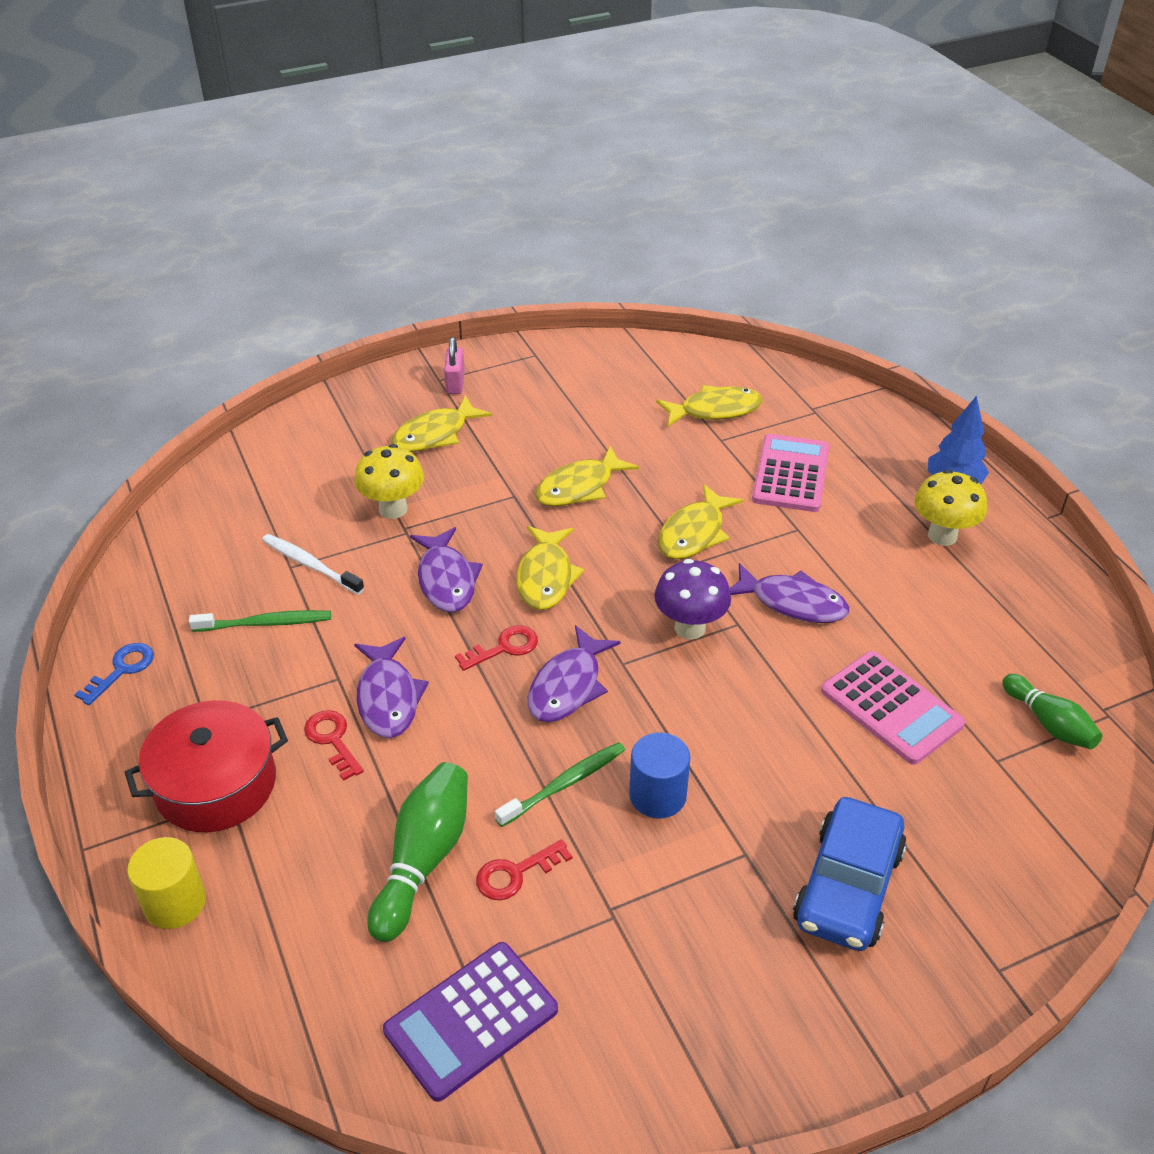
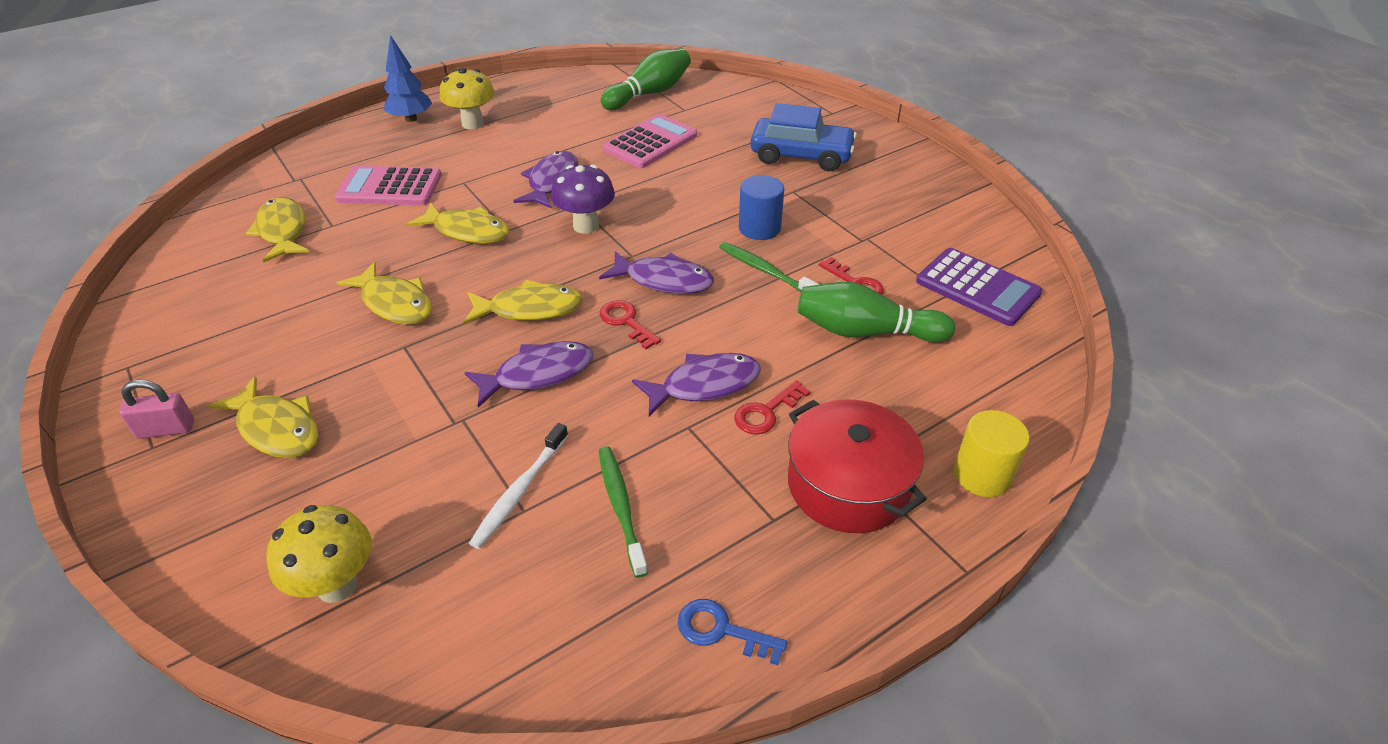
camera: 100 degrees left, 0 degrees up
(393, 509) = (420, 438): yellow mushroom -> yellow mushroom (337, 585)
(1049, 723) = (649, 93): green bowling pin -> green bowling pin, size x1.52

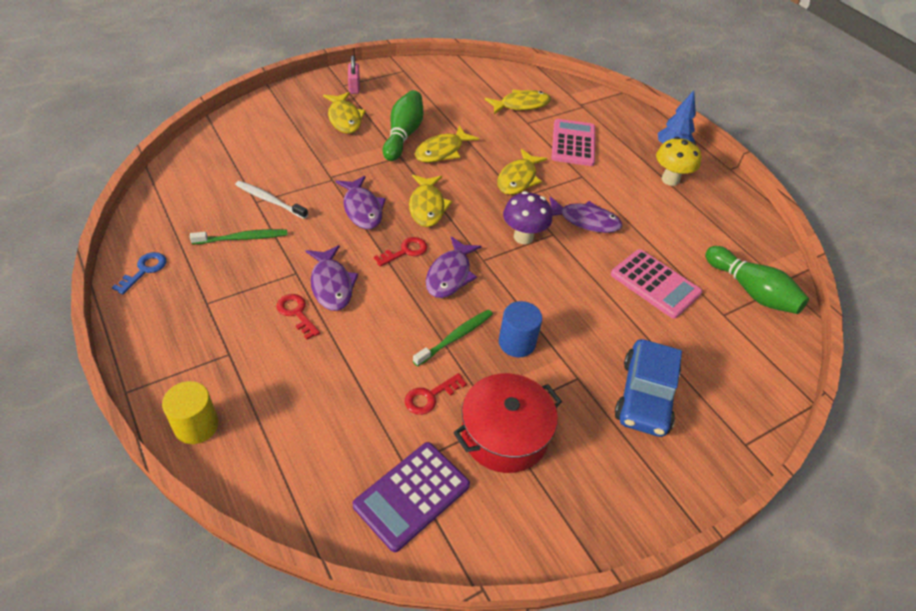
camera: 90 degrees right, 5 degrees up
(277, 428) = (344, 118): yellow fish -> yellow fish turned 60 degrees counterclockwise
(337, 585) = (235, 144): yellow mushroom -> none
(848, 485) = (218, 345): red pot -> red pot (504, 434)
(865, 331) = (367, 390): green bowling pin -> green bowling pin (403, 135)

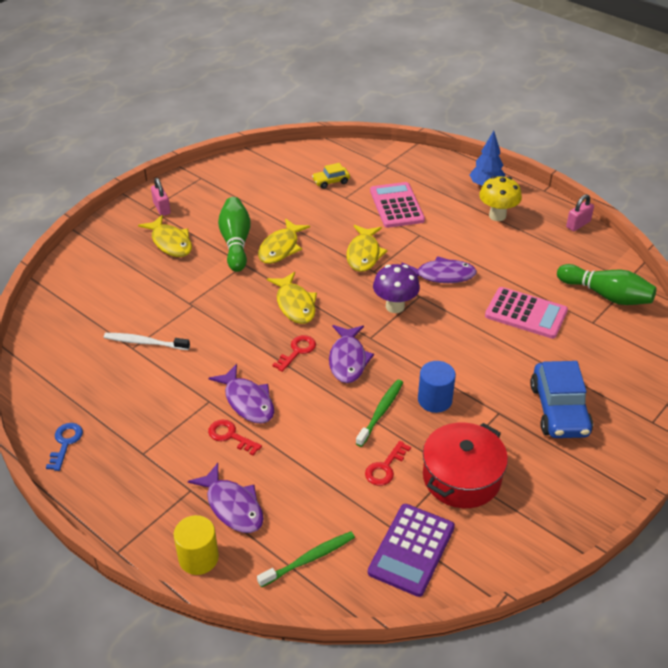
camera: 15 degrees left, 5 degrees down
(242, 238) = (140, 385): green toothbrush -> green toothbrush (309, 559)
(362, 209) = (236, 324): purple fish -> purple fish (232, 506)
(521, 105) = (331, 181): yellow fish -> yellow car
(751, 211) = (578, 224): none -> pink padlock

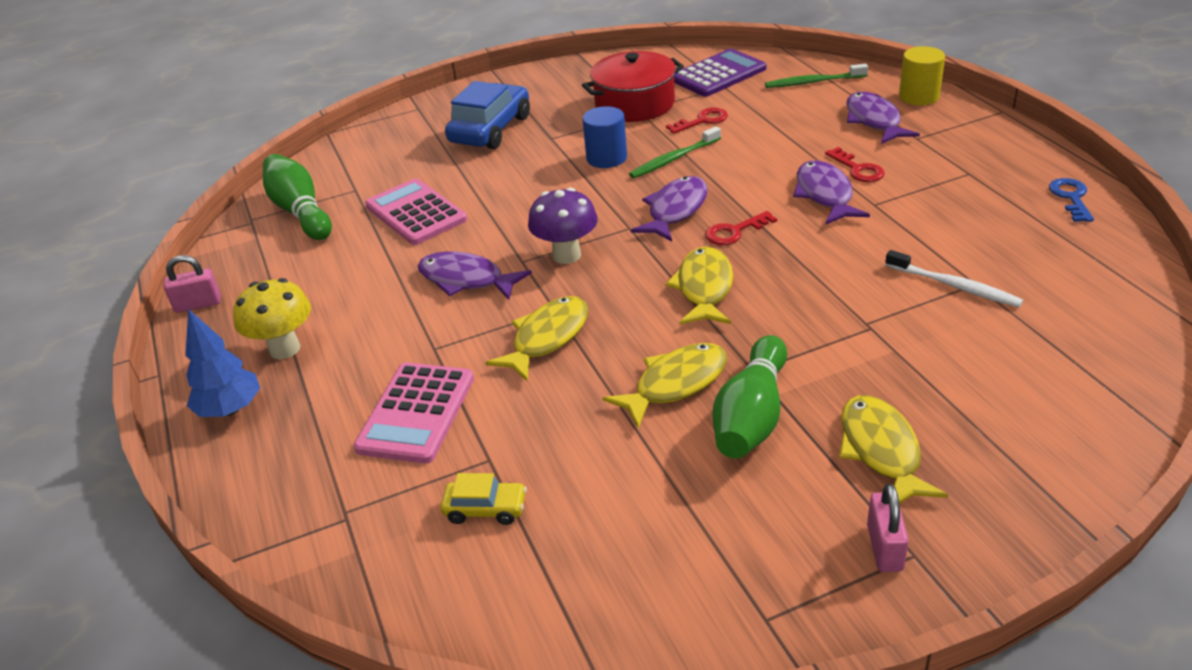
camera: 150 degrees left, 5 degrees down
(65, 443) = (1071, 198): blue key -> blue key turned 150 degrees clockwise

